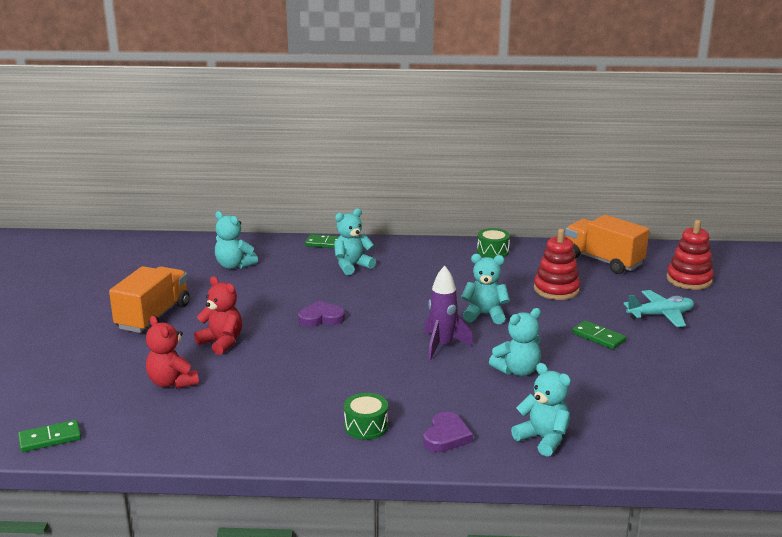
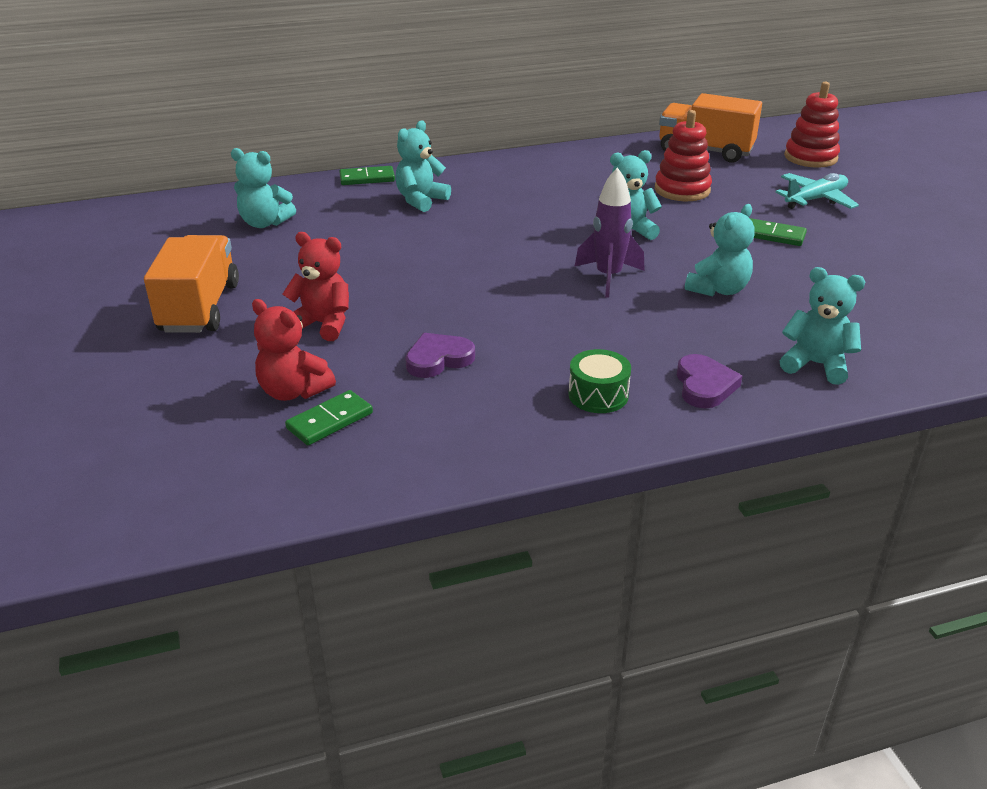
camera: 20 degrees left, 10 degrees up
(50, 438) = (165, 511): green domino -> green domino (329, 421)
(321, 318) = (431, 269): purple heart -> purple heart (438, 359)
(493, 251) = (575, 158): green drum -> none

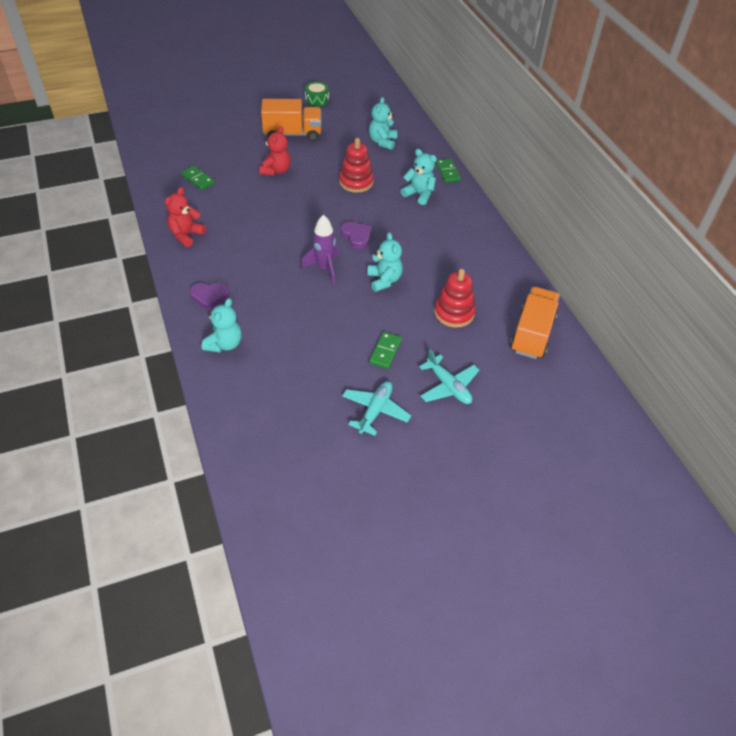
camera: 85 degrees right, 15 degrees up
(293, 391) = (221, 167): red teddy bear -> red teddy bear (186, 235)
(438, 359) = (242, 207): purple heart -> purple heart (356, 236)
(598, 395) = (206, 258): green drum -> green drum (317, 100)
(718, 289) = (309, 314): turquoise teddy bear -> none
(810, 157) = (534, 399): red stacking toy -> red stacking toy (356, 182)
(883, 244) = (375, 411): none -> turquoise plane

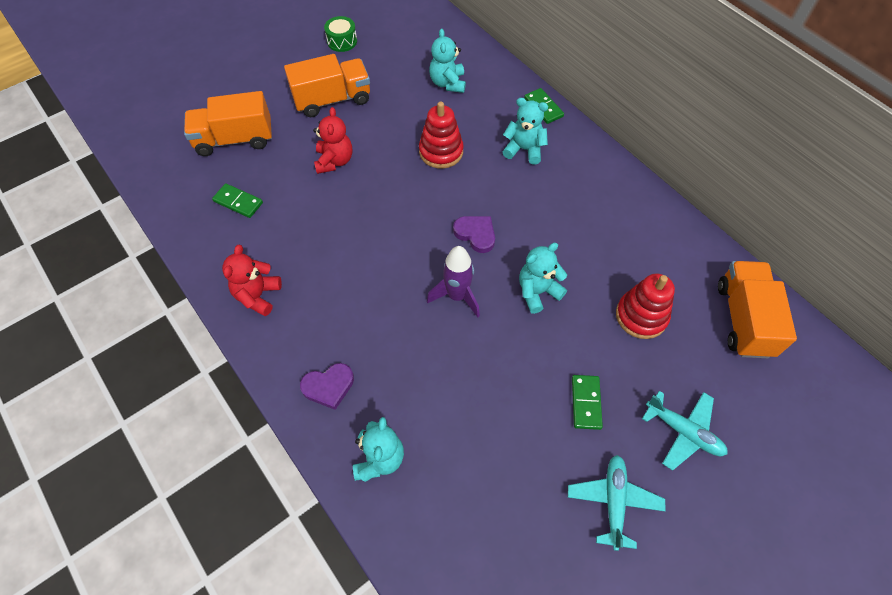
camera: 15 degrees left, 10 degrees up
(212, 142) = (234, 139): none -> orange truck
(384, 280) = (537, 292): turquoise teddy bear -> turquoise teddy bear turned 90 degrees counterclockwise

